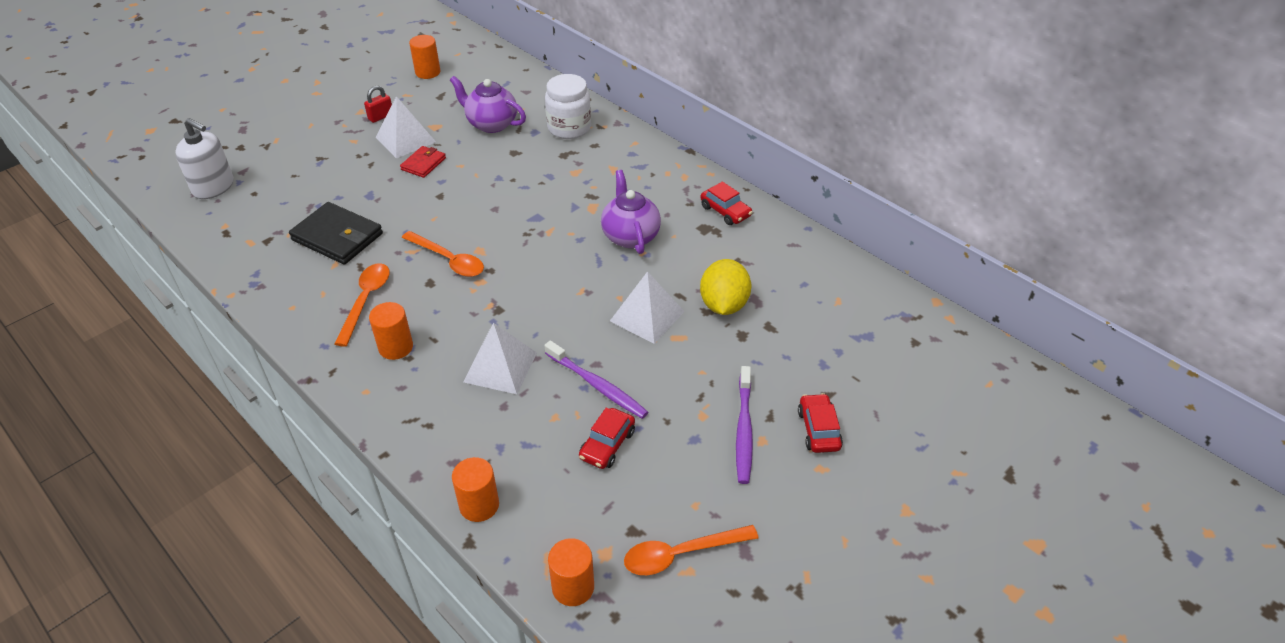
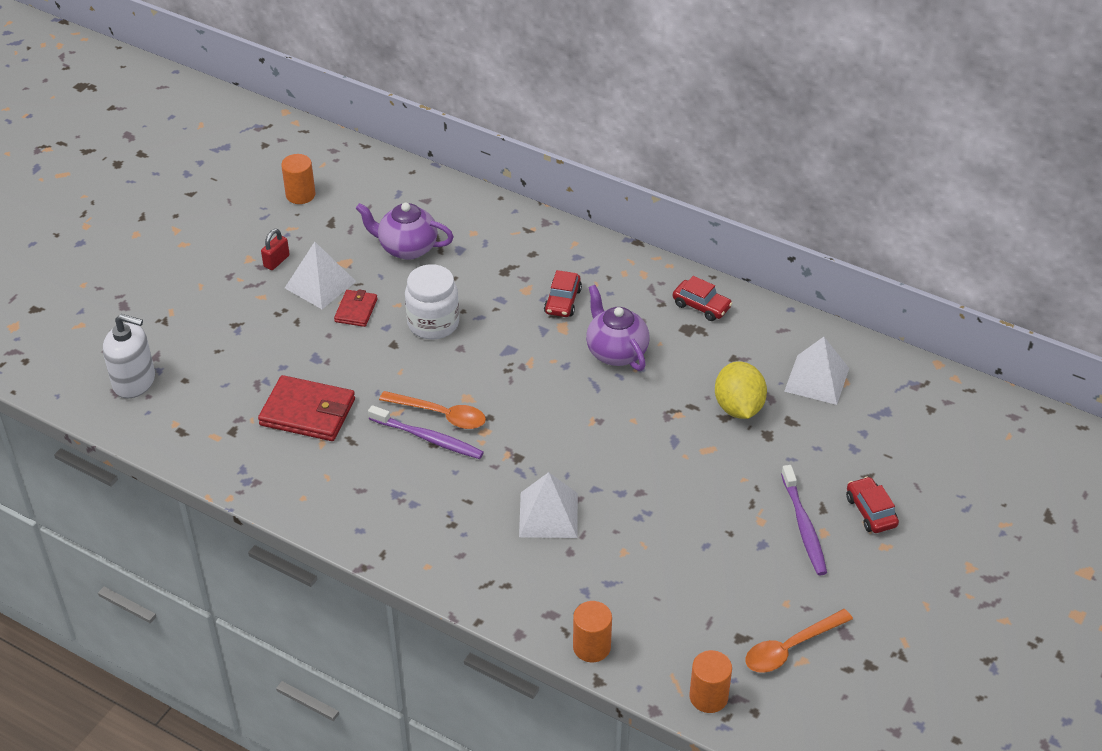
camera: 15 degrees left, 0 degrees up
(337, 237) = (307, 412): black wallet -> red wallet
(365, 301) = (377, 475): orange spoon -> none
(396, 347) = (434, 517): orange cylinder -> none
(569, 128) = (495, 238): white jar -> white jar (433, 323)
(598, 386) = (651, 513): purple toothbrush -> purple toothbrush (428, 438)
(607, 445) = (684, 567): red car -> red car (562, 301)
(647, 316) = (668, 434): white pyramid -> white pyramid (816, 379)

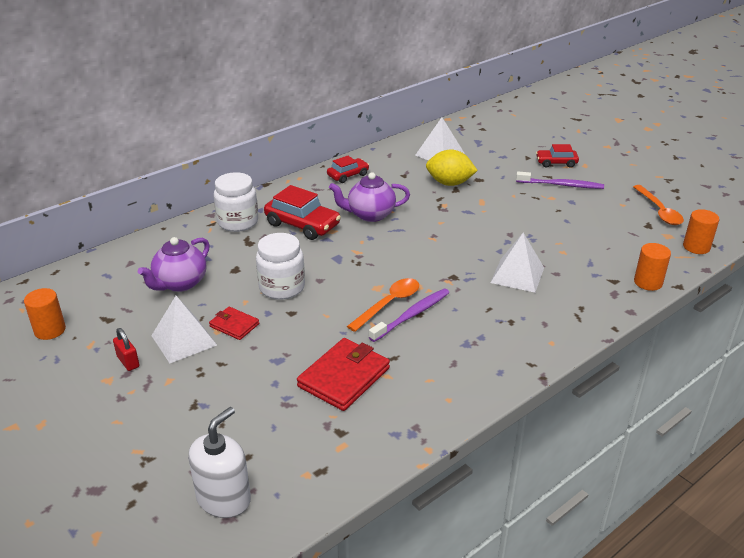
camera: 70 degrees left, 10 degrees down
(541, 248) = (238, 222): none -> white jar
(562, 301) = (302, 225): red car -> red car, size x1.65

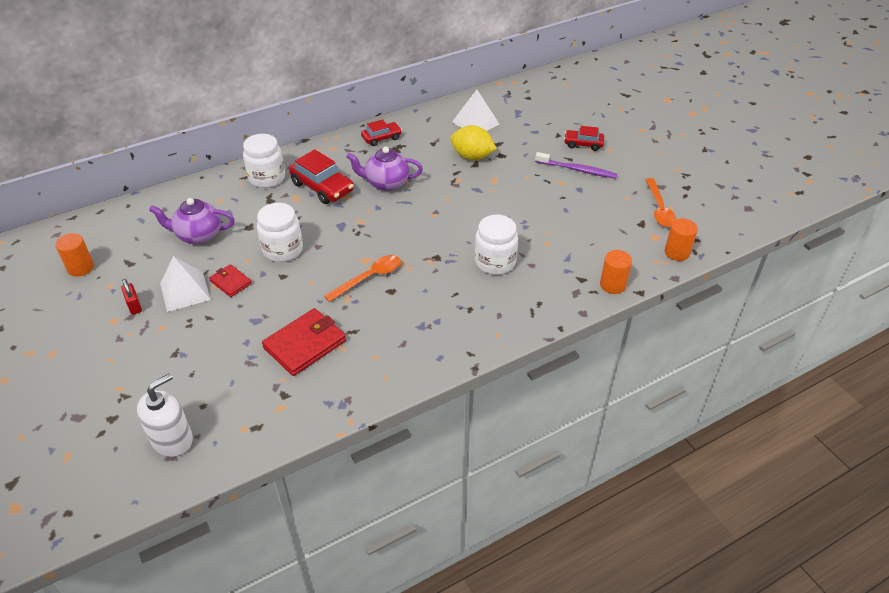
camera: 10 degrees right, 10 degrees up
(180, 283) = (198, 235): purple teapot -> purple teapot turned 45 degrees clockwise
(412, 315) = (385, 291): purple toothbrush -> none
(517, 275) = (495, 262): white pyramid -> white jar

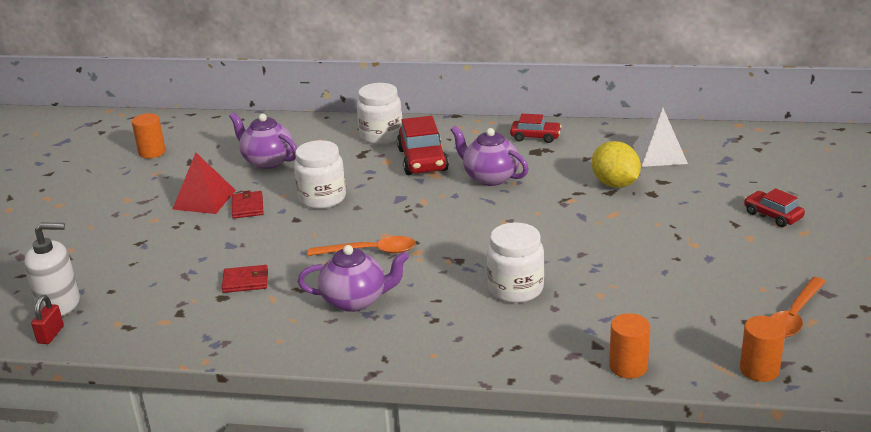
camera: 40 degrees right, 15 degrees down
(134, 306) = (154, 195): red padlock -> red padlock (51, 335)
(185, 291) = (204, 199): white pyramid -> red pyramid
(305, 344) = (245, 281): red wallet -> red wallet, size x0.56
(403, 320) = (356, 300): none -> purple teapot
(577, 170) = (731, 238): purple toothbrush -> none

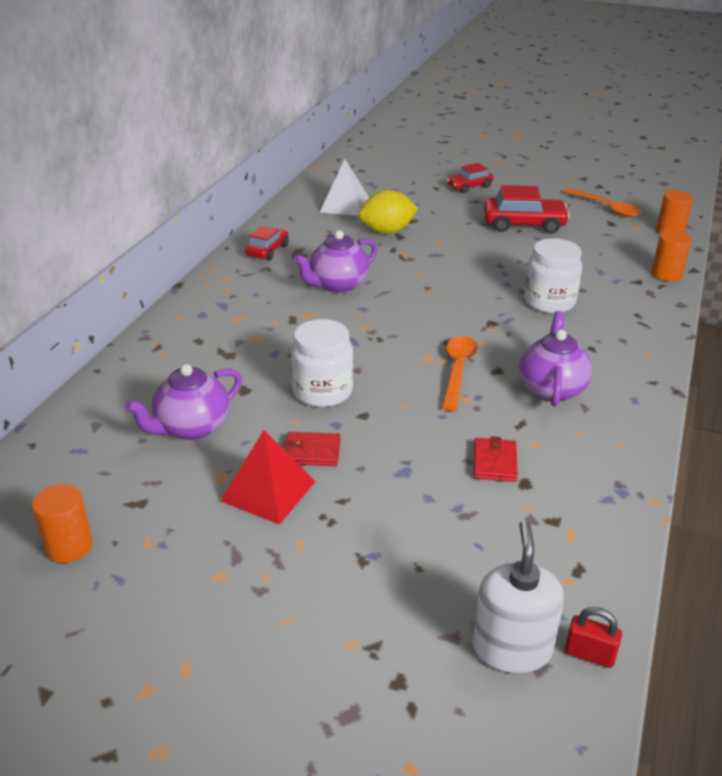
camera: 80 degrees left, 5 degrees up
(381, 136) = (189, 336): white jar -> none
(422, 160) = (272, 317): red car -> red car (523, 224)

